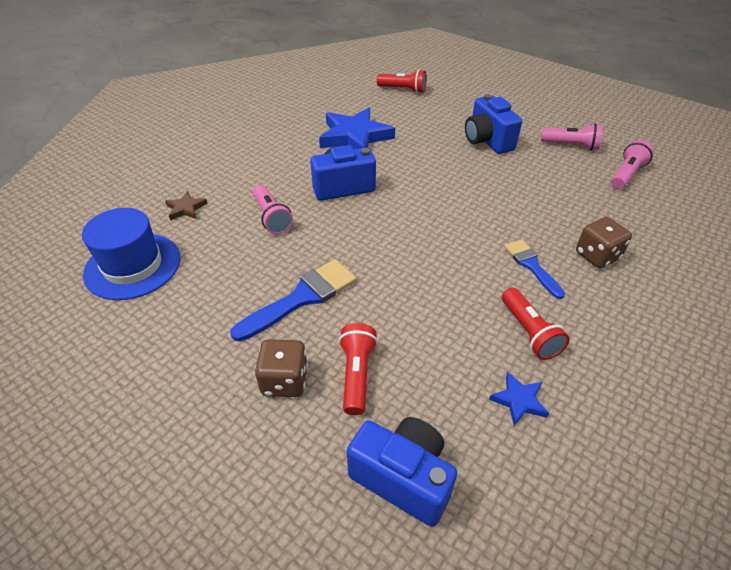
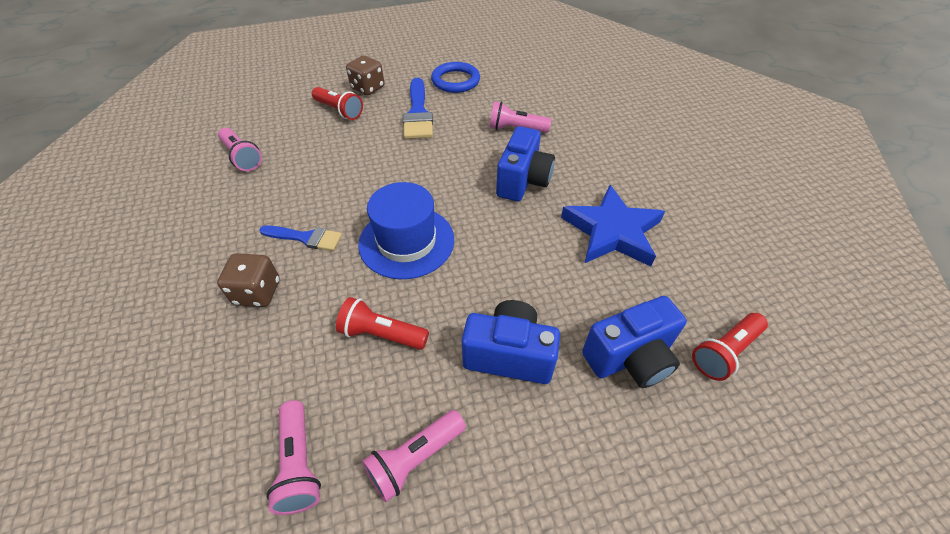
camera: 125 degrees right, 5 degrees up
(133, 266) = (519, 65): blue hat -> blue hat (406, 241)
(186, 208) = (566, 96): brown star -> none
(206, 303) = (455, 81): none -> blue ring
(403, 478) = (272, 101): blue camera -> blue camera (630, 358)
(519, 400) = (242, 157): blue star -> pink flashlight
(529, 332) = (266, 192): red flashlight -> red flashlight (382, 334)

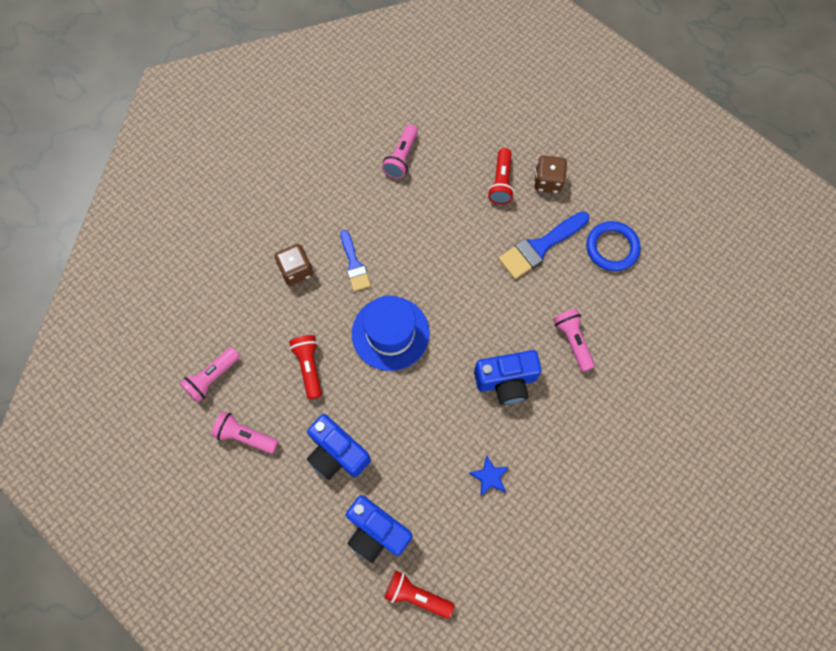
camera: 60 degrees right, 20 degrees up
(509, 355) = (337, 453): blue camera -> blue camera turned 150 degrees clockwise
(612, 231) = (489, 477): blue star -> blue star, size x0.46

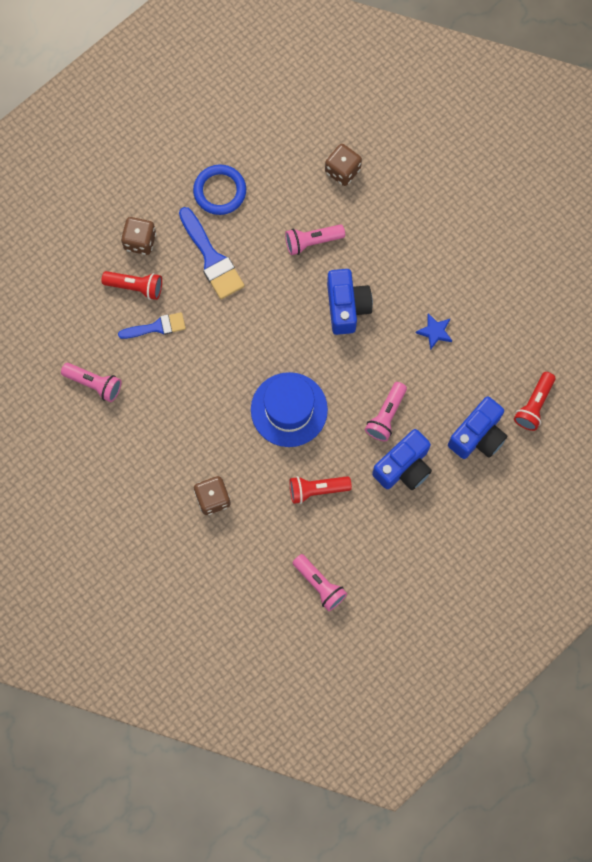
camera: 85 degrees left, 5 degrees up
(245, 436) = (380, 553): pink flashlight -> pink flashlight (386, 415)
(354, 264) = (212, 440): blue brush -> blue brush (156, 327)
(657, 365) = (342, 170): none -> brown dice

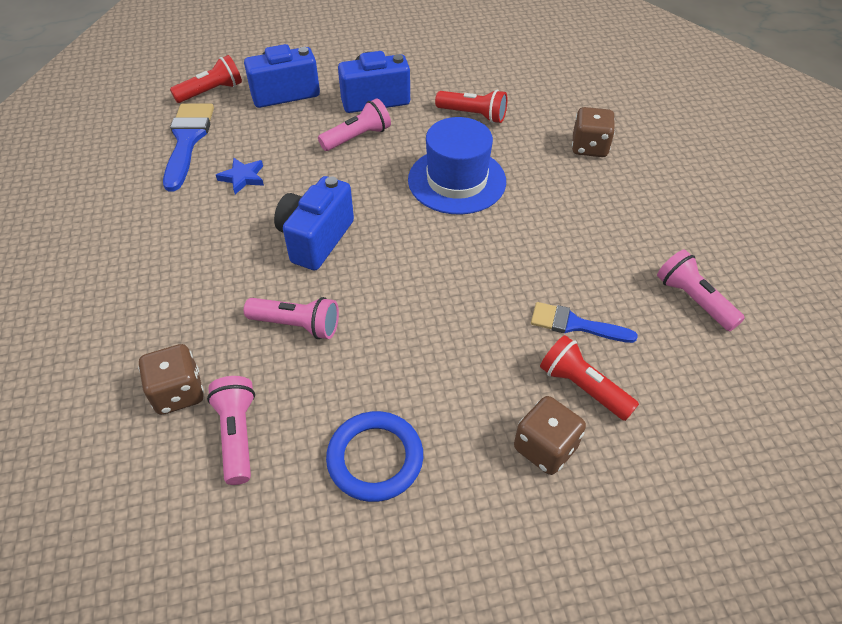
camera: 150 degrees left, 25 degrees down
(211, 258) = (448, 371): blue brush -> blue brush (187, 141)
(319, 584) = (517, 61): pink flashlight -> pink flashlight (237, 435)

